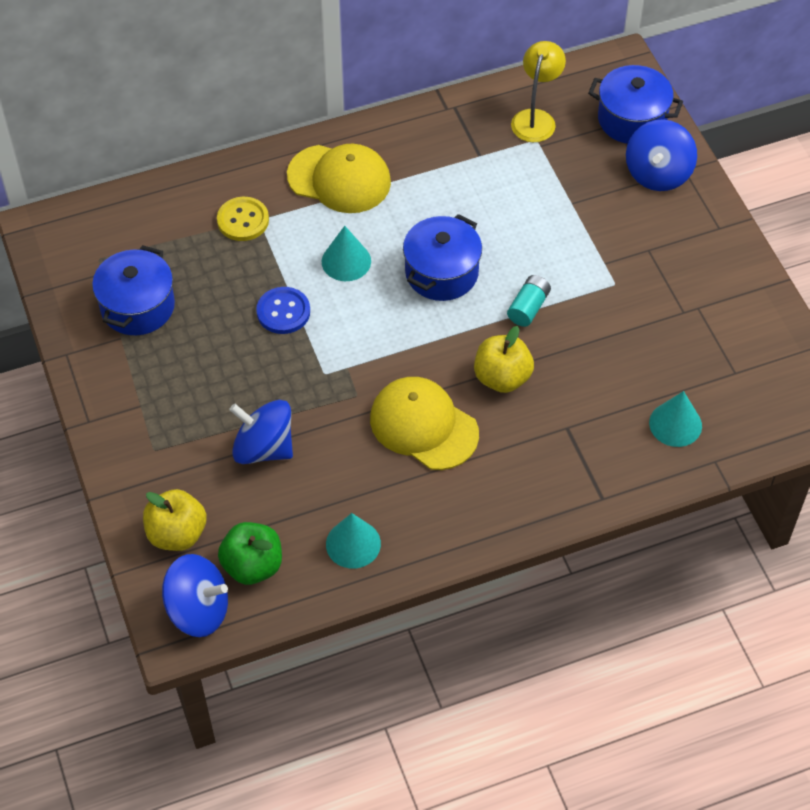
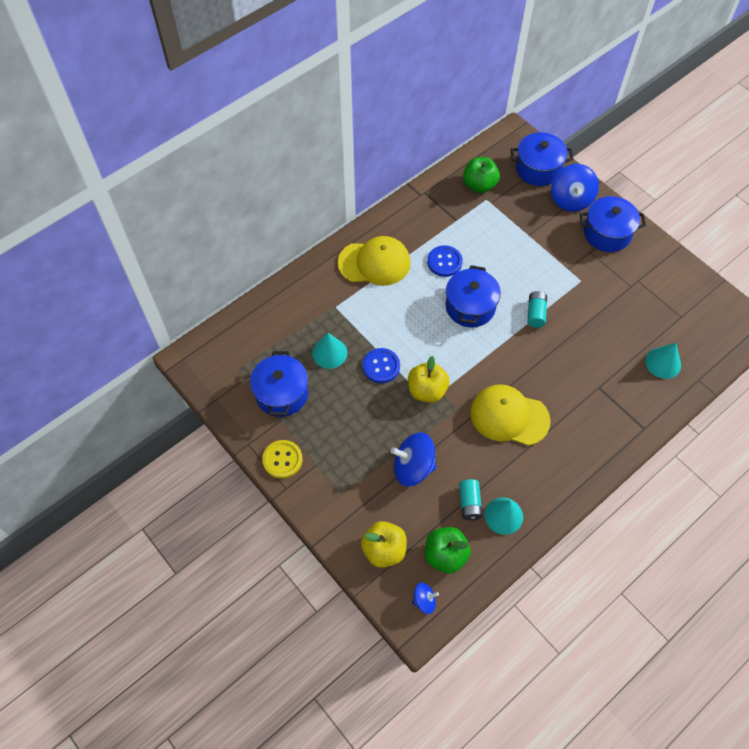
camera: 20 degrees left, 5 degrees up
(198, 610) = (424, 601): blue spinning top -> blue spinning top, size x0.52
(243, 220) = (324, 310): yellow button -> yellow button (282, 460)
(315, 514) = (469, 503): none -> turquoise battery
(346, 261) = (405, 318): turquoise cone -> turquoise cone (329, 353)
(435, 205) = (444, 262): none -> blue button
(502, 377) = (542, 366): yellow apple -> yellow apple (427, 390)
(536, 118) = (479, 185): yellow lamp -> green apple
(686, 233) = (607, 233): none -> blue pot

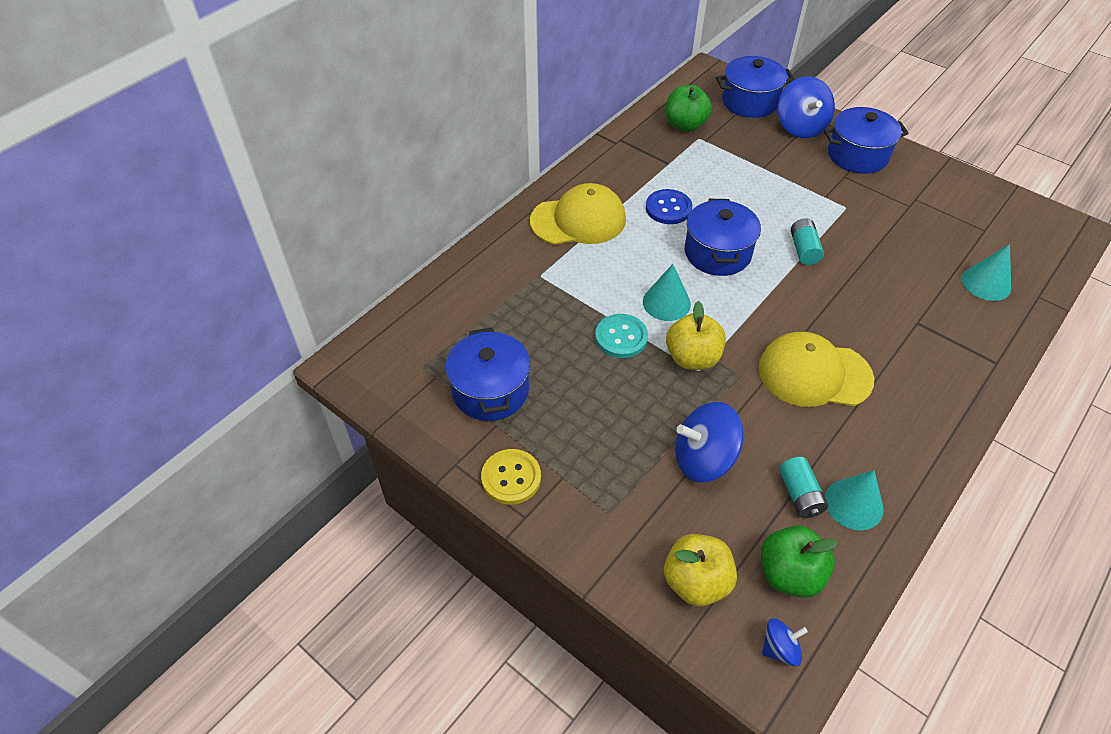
camera: 10 degrees left, 10 degrees down
(329, 353) = (546, 331): turquoise cone -> turquoise cone (666, 302)
(381, 366) = (621, 337): blue button -> turquoise button

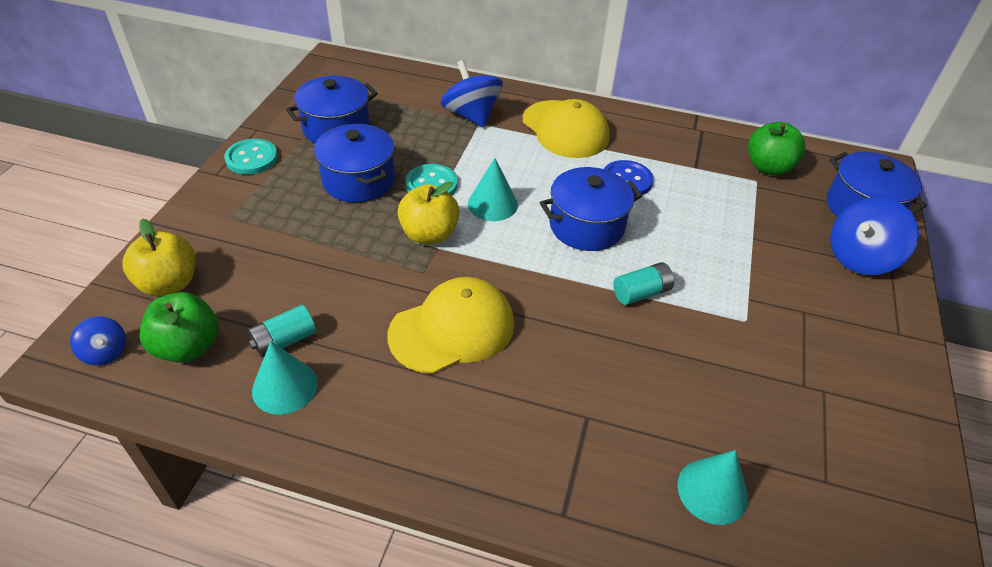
camera: 65 degrees right, 5 degrees down
(511, 478) = (252, 158): yellow button -> turquoise button
(704, 459) = (307, 264): blue spinning top -> blue spinning top (471, 115)
(814, 374) = (452, 329): yellow cap -> yellow cap turned 75 degrees clockwise
(857, 155) = (858, 319): blue pot -> blue pot (358, 180)

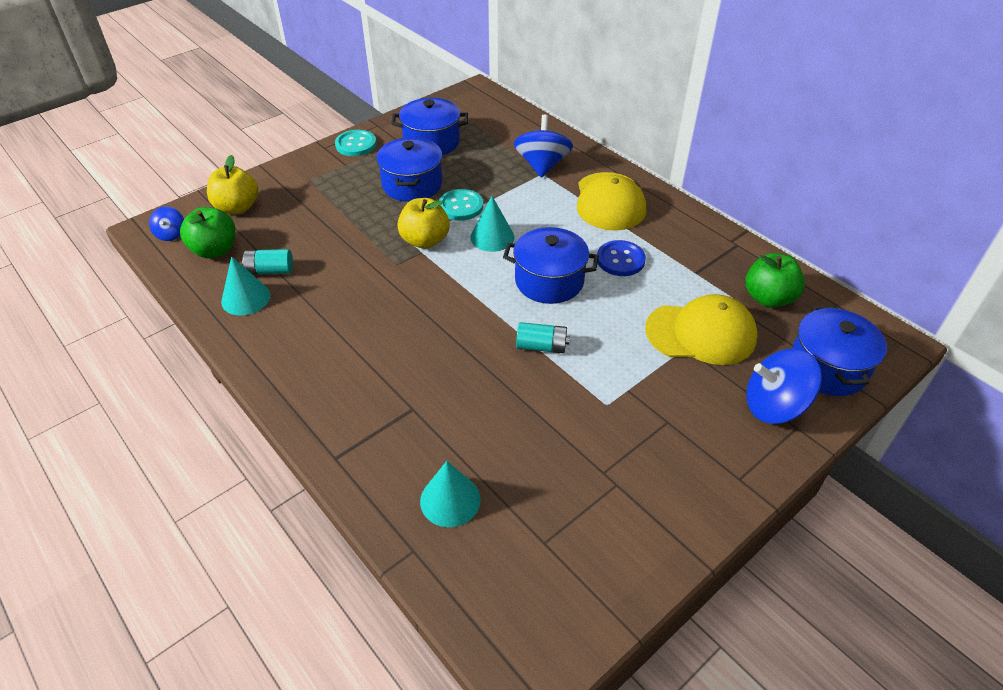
camera: 35 degrees right, 0 degrees up
(452, 329) = (379, 310): yellow cap -> yellow cap (701, 333)

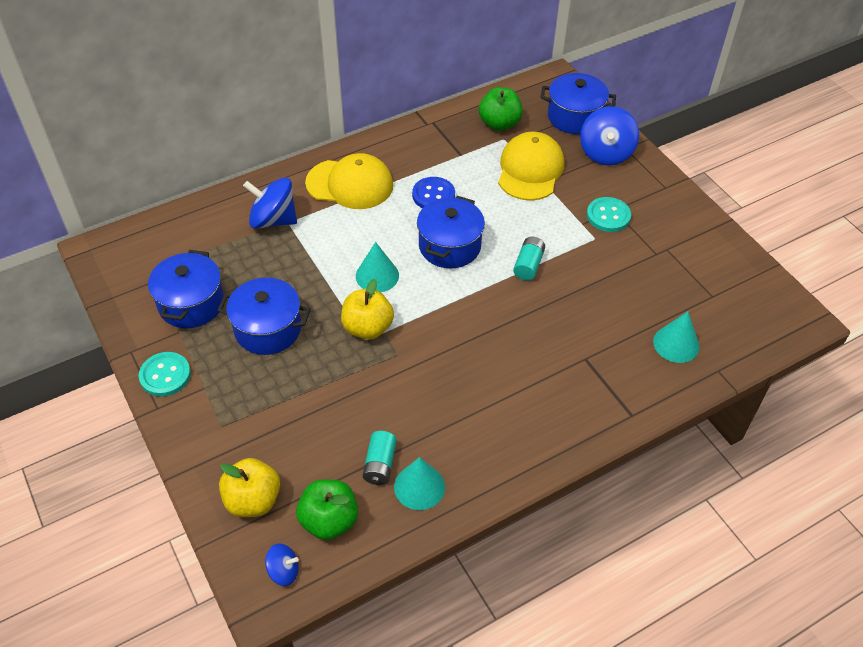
camera: 80 degrees left, 5 degrees up
(461, 206) = (320, 293): turquoise button -> turquoise button (608, 216)

